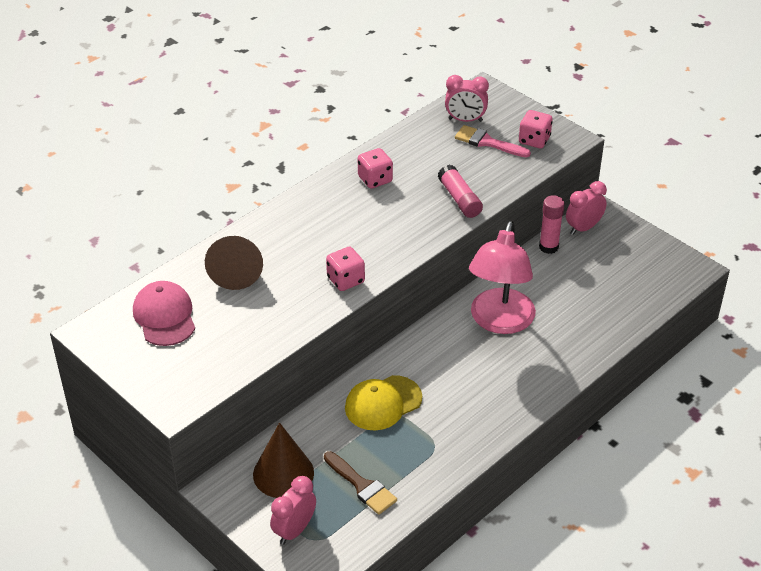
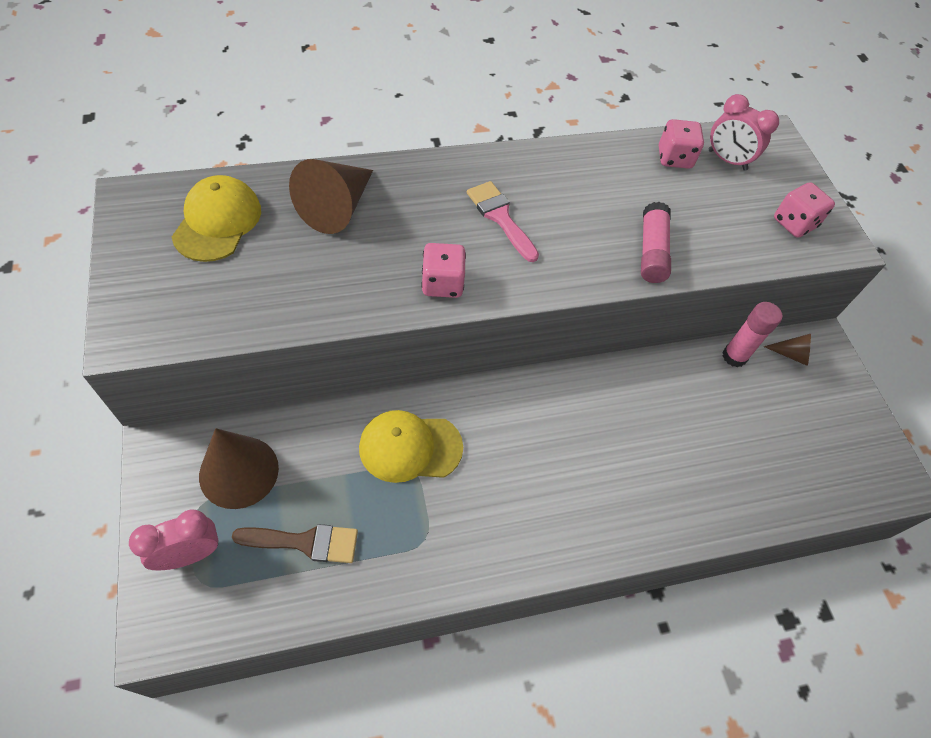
camera: 25 degrees right, 15 degrees up
(164, 316) = (217, 222): pink cap -> yellow cap
(362, 486) = (305, 542): brown brush -> brown brush turned 75 degrees counterclockwise
(375, 179) = (571, 179): pink dice -> pink dice (674, 158)
(487, 142) = (735, 198): pink brush -> pink brush (500, 217)
(499, 322) = (613, 419): pink lamp -> none
(583, 228) = (791, 354): pink clock -> brown cone

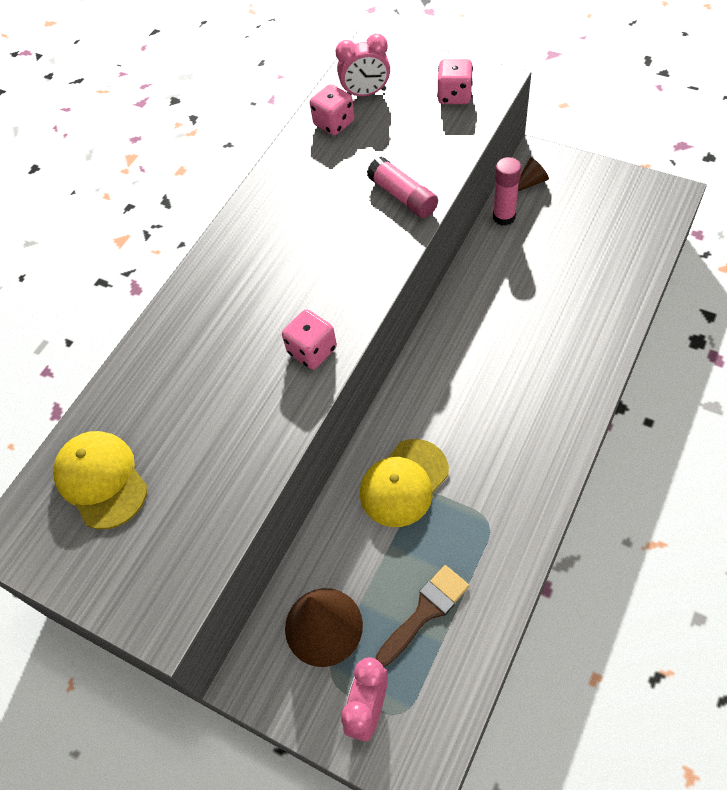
camera: 35 degrees left, 0 degrees up
(337, 208) = (170, 380): brown cone -> none
(500, 217) = (285, 271): pink brush -> none

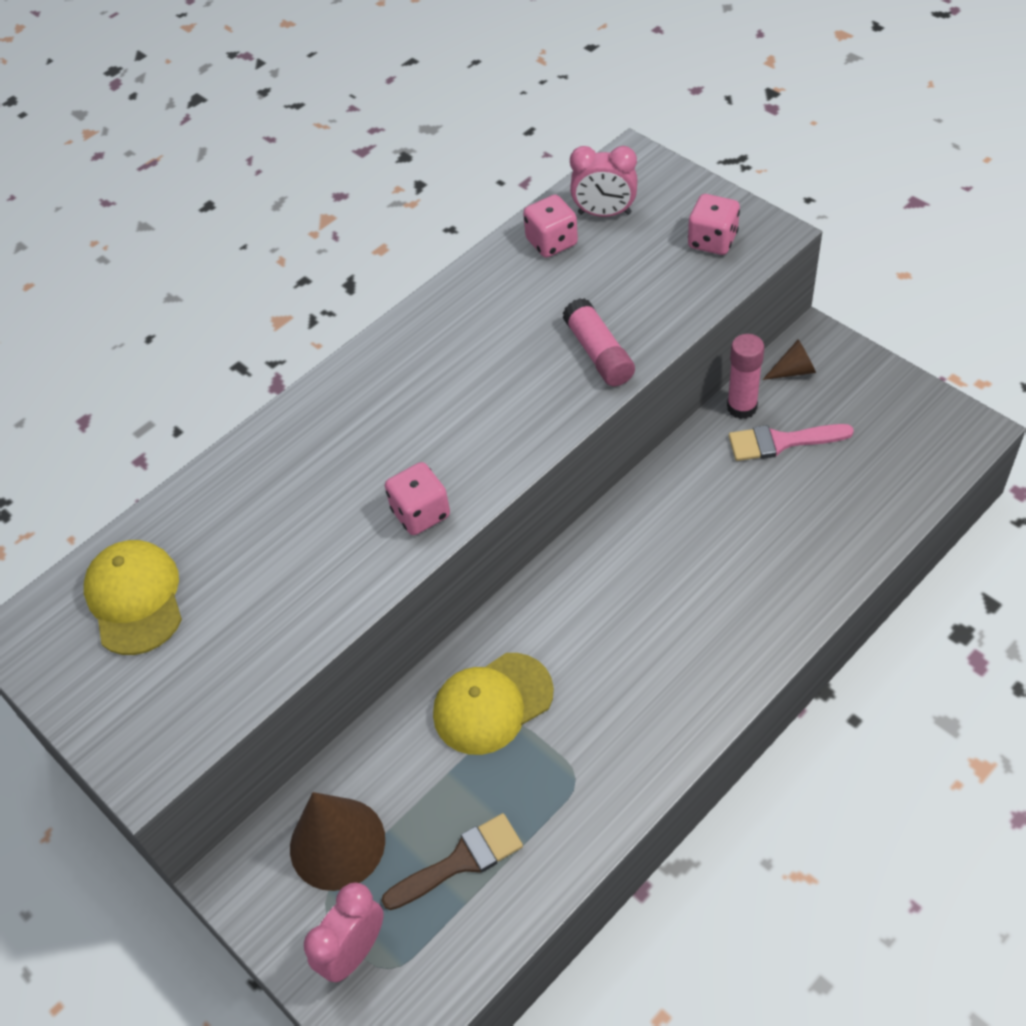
camera: 15 degrees right, 5 degrees down
(541, 235) = (781, 442): none -> pink brush

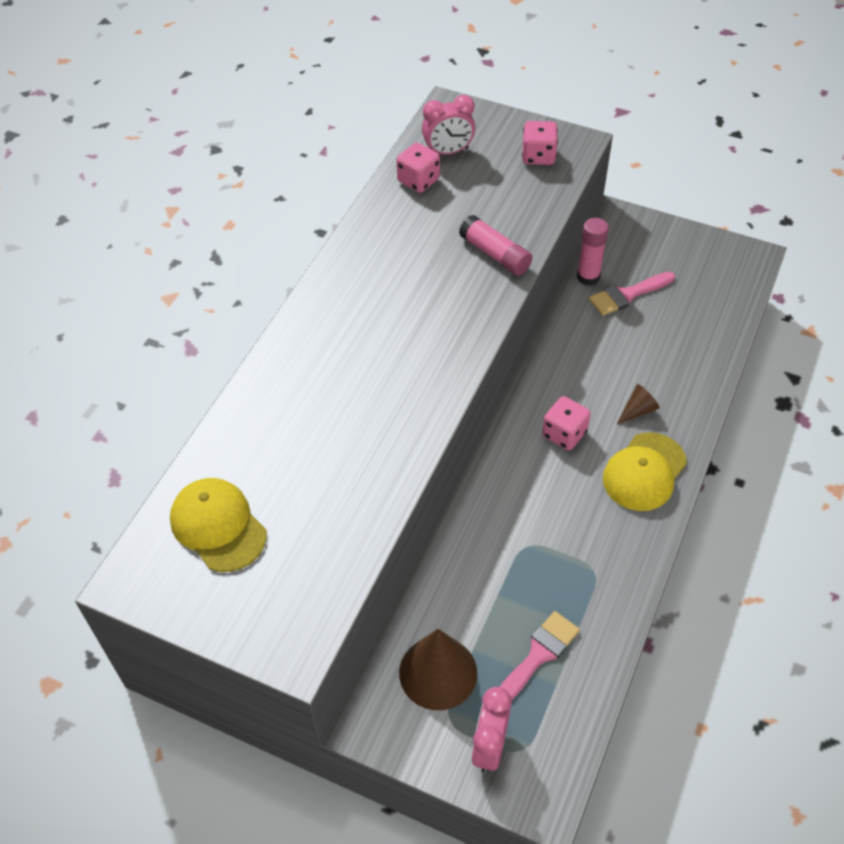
camera: 25 degrees left, 0 degrees up
(421, 513) = (418, 402): pink dice -> pink dice (564, 434)
(461, 861) = (538, 655): brown brush -> pink brush
(492, 703) = (507, 535): yellow cap -> yellow cap (644, 472)
(794, 371) = (613, 243): brown cone -> brown cone (638, 410)

